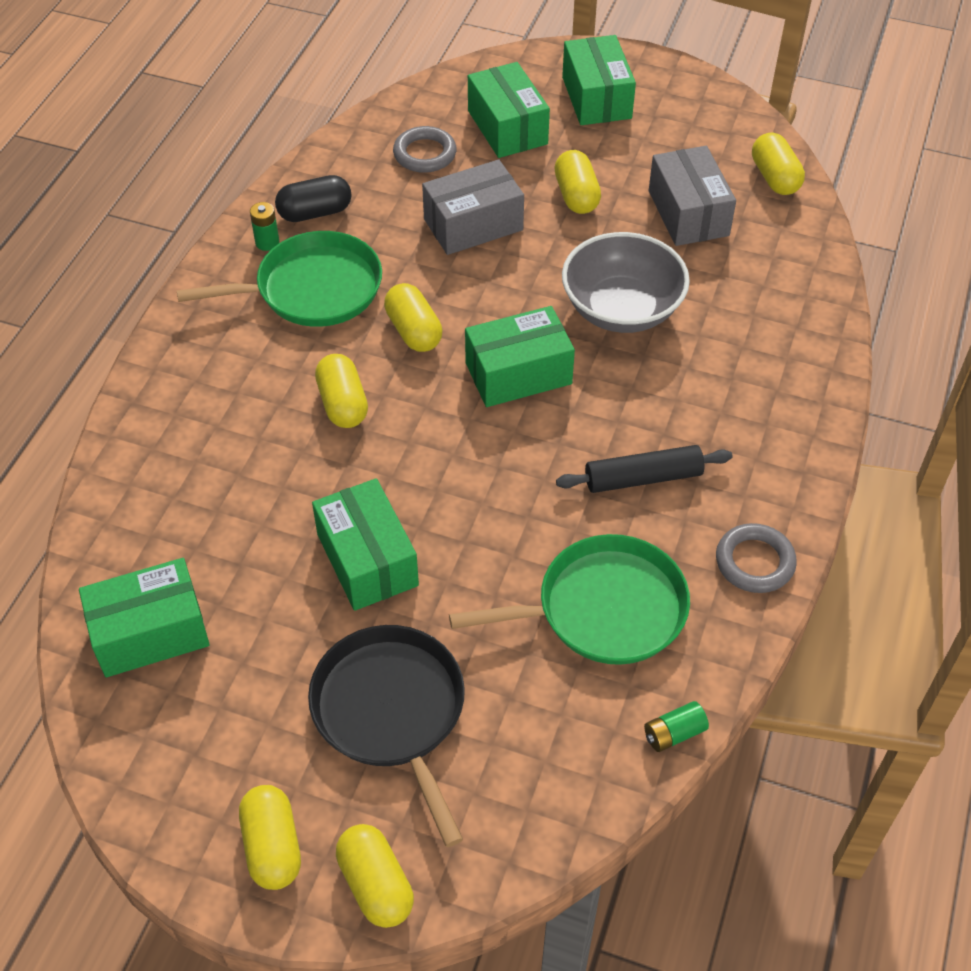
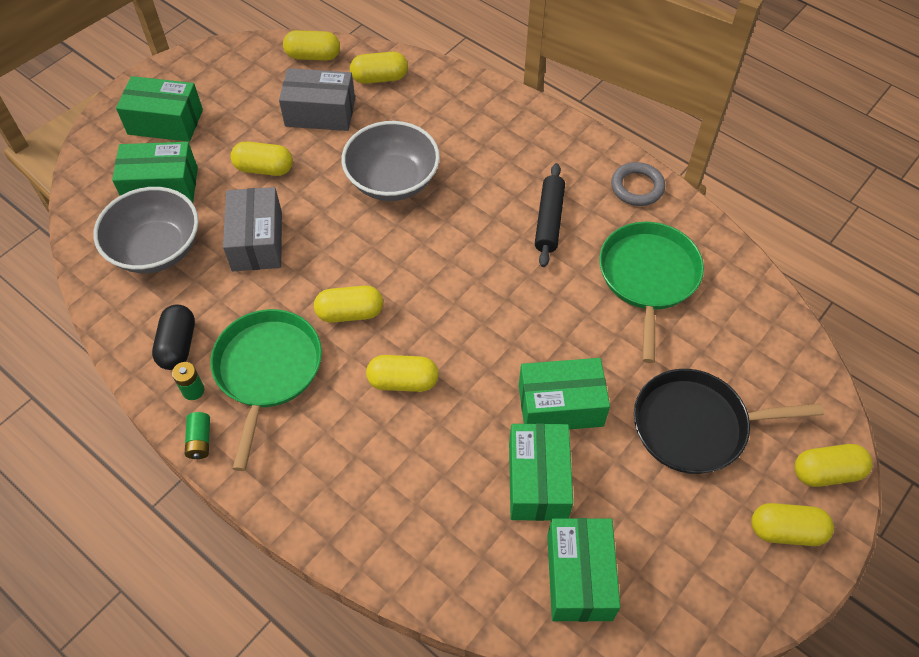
camera: 70 degrees left, 5 degrees up
(425, 154) = (156, 249): grey ring -> grey bowl
(518, 373) = (424, 260): green box -> green box (537, 481)
(674, 733) = (751, 272): green battery -> green battery (200, 440)
(779, 247) = (379, 78): none -> yellow capsule

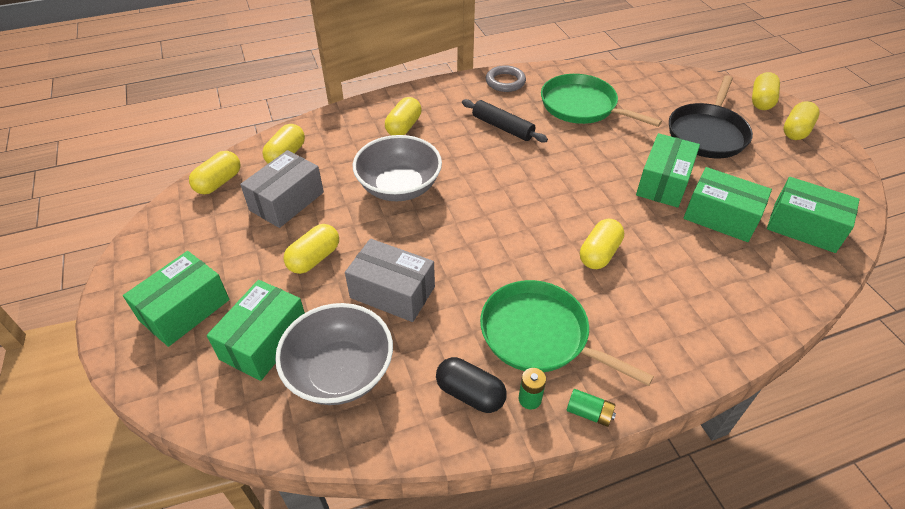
camera: 60 degrees left, 10 degrees down
(350, 313) = (513, 260): yellow capsule -> yellow capsule (404, 127)

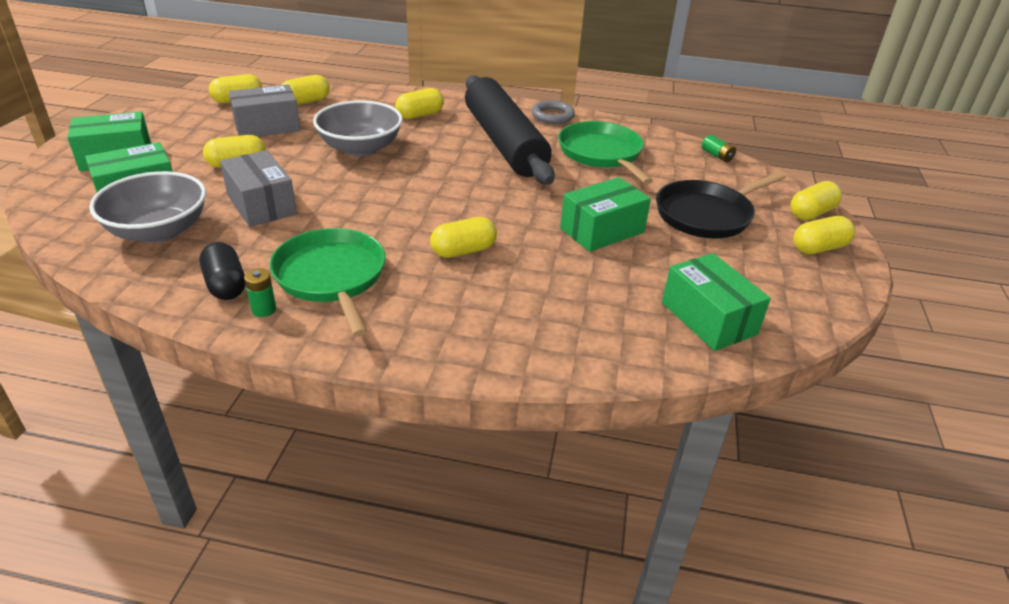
camera: 30 degrees right, 10 degrees down
(502, 127) = (504, 143): black rolling pin -> black rolling pin, size x2.13
(589, 413) = (296, 340): green battery -> green battery (717, 156)
(720, 217) = (624, 275): green box -> none

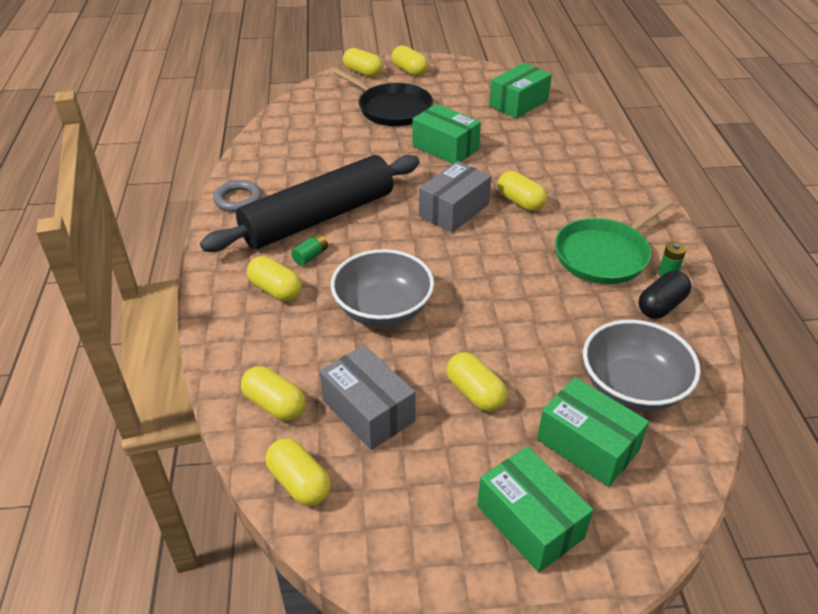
camera: 105 degrees left, 5 degrees up
(261, 204) = (538, 337): grey box -> grey box (454, 210)
(601, 154) = (313, 161): green pan -> none
(717, 156) = (288, 108): green battery -> green battery (310, 256)

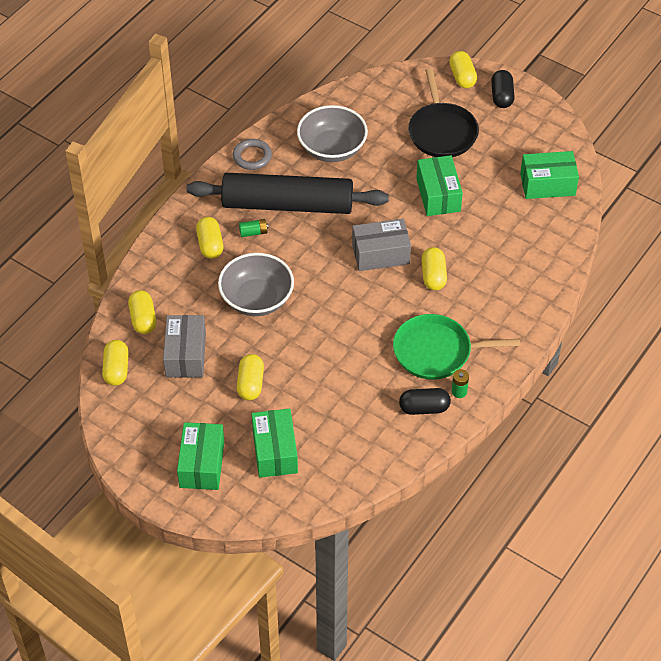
camera: 40 degrees right, 10 degrees up
(409, 70) = (502, 96): yellow capsule -> black capsule
(632, 387) = (339, 441): grey bowl -> grey bowl (332, 148)

